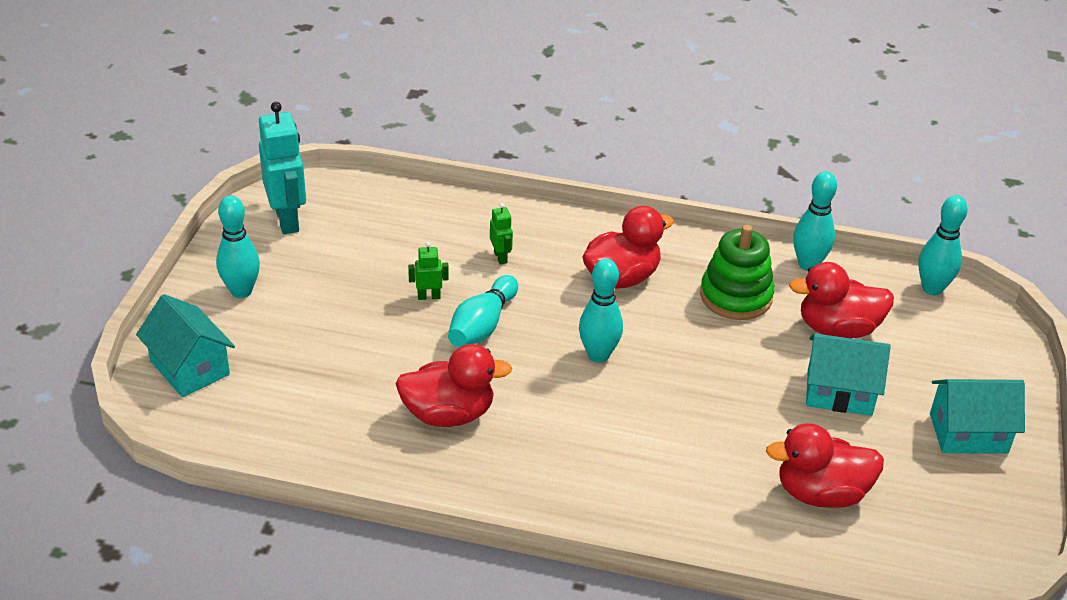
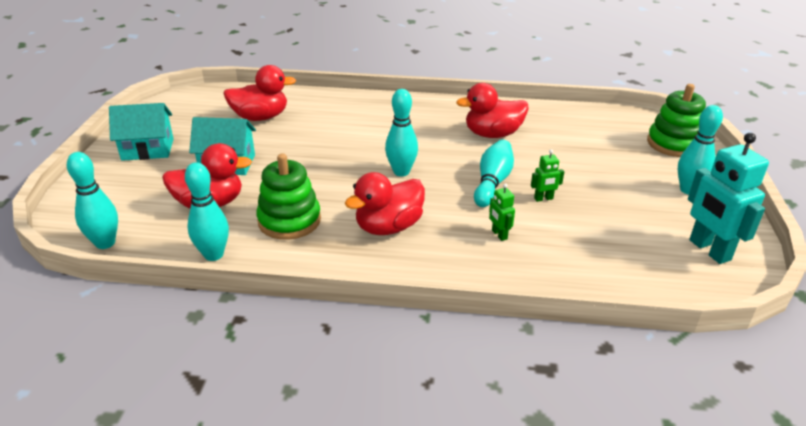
camera: 175 degrees right, 5 degrees down
(189, 368) = (674, 144): turquoise house -> green stacking toy

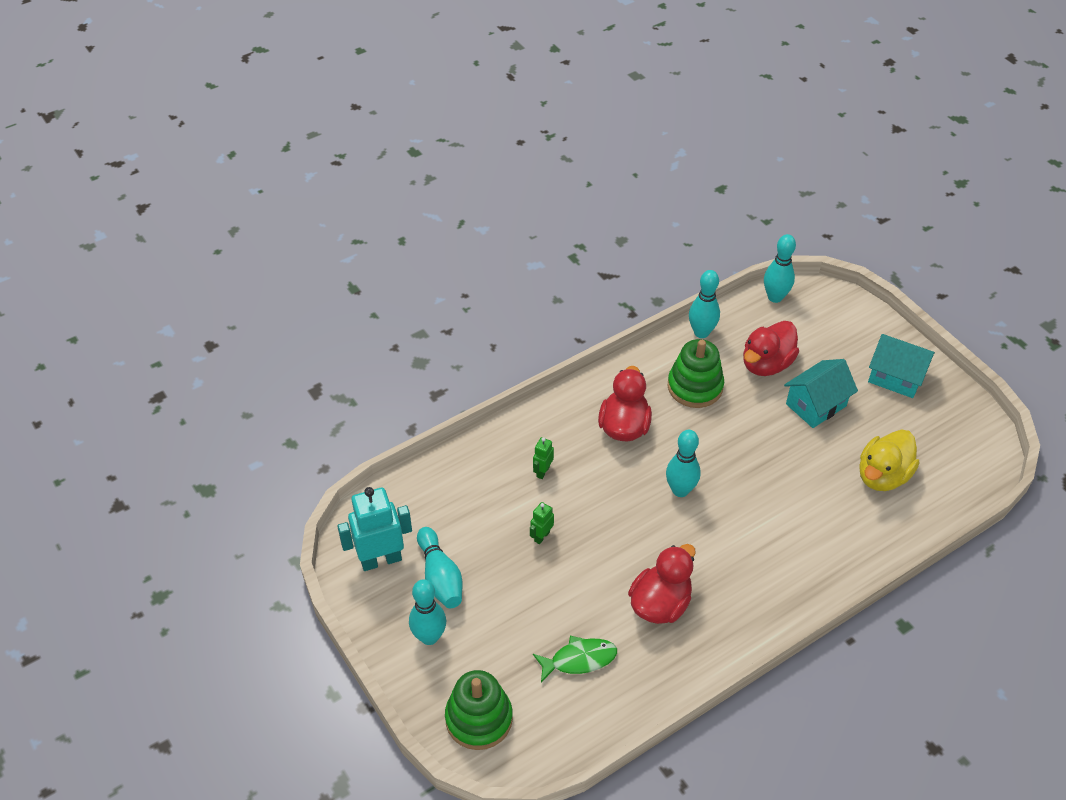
camera: 140 degrees right, 15 degrees up
(148, 149) = (895, 377): turquoise house -> turquoise house turned 75 degrees clockwise
(260, 117) = (882, 476): red duck -> yellow duck
(492, 182) = (597, 528): turquoise bowling pin -> turquoise bowling pin (440, 577)
(499, 234) = (542, 471): green robot -> green robot turned 90 degrees counterclockwise
(577, 137) = (579, 659): none -> green fish
(709, 250) = (381, 559): turquoise robot -> turquoise robot turned 45 degrees counterclockwise

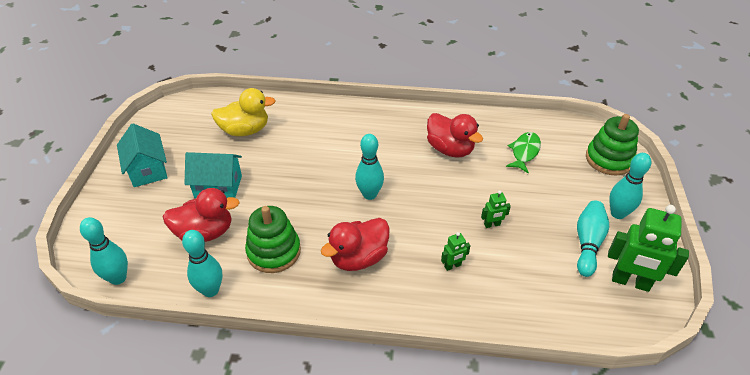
camera: 140 degrees left, 5 degrees down
(381, 559) = (630, 282): turquoise robot -> green robot
(579, 659) = (524, 152): green fish -> green fish turned 90 degrees clockwise
(660, 603) = (450, 149): red duck -> red duck turned 120 degrees counterclockwise

